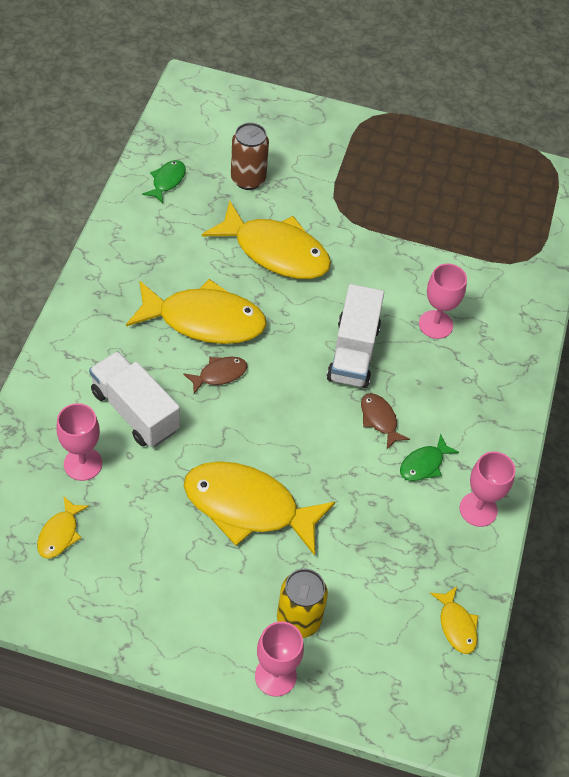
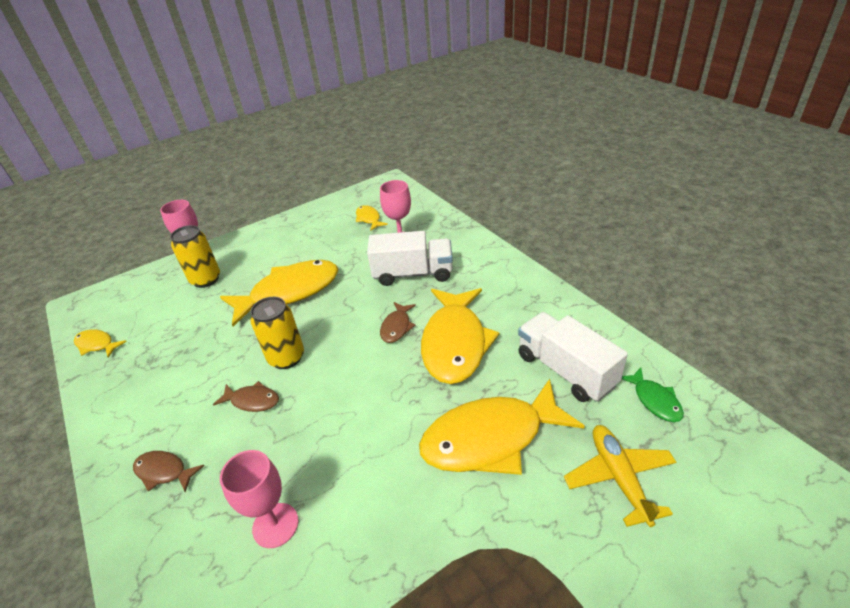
camera: 140 degrees right, 15 degrees down
(204, 320) = (455, 343): yellow fish -> yellow fish turned 45 degrees counterclockwise
(248, 179) = (619, 477): brown can -> yellow plane
(322, 433) = (286, 358): none -> yellow can
(353, 352) = (324, 425): white truck -> white truck (565, 370)
(424, 464) = (189, 404): green fish -> none
(475, 422) = (164, 472): none -> brown fish
(478, 509) = (119, 413): pink goblet -> none

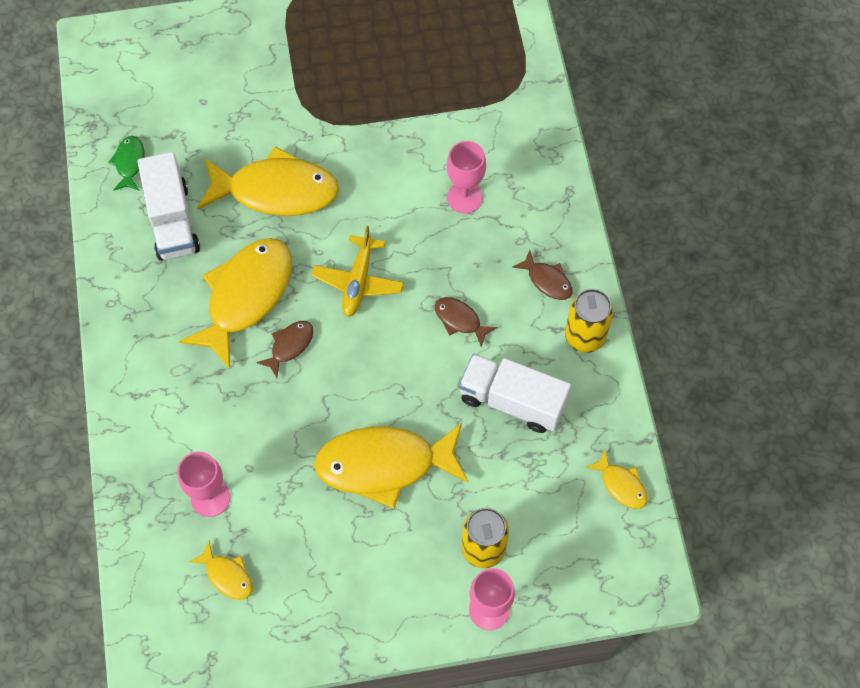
camera: 160 degrees left, 25 degrees up
(286, 358) = (415, 359): yellow can -> yellow can (585, 336)
(369, 219) = (227, 575): yellow fish -> yellow fish turned 45 degrees counterclockwise
(413, 274) = (230, 422): white truck -> white truck (512, 401)
(619, 477) = (208, 124): yellow plane -> yellow plane (358, 281)

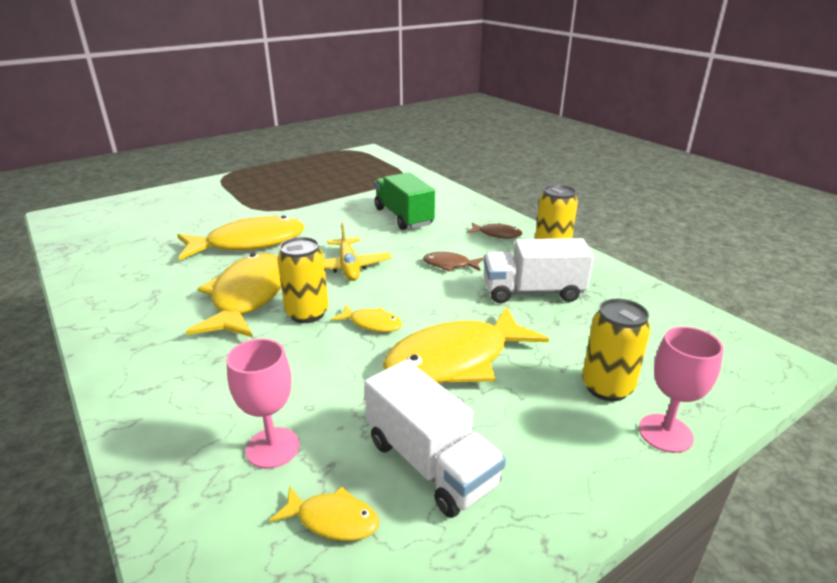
camera: 25 degrees left, 35 degrees down
(129, 163) = (104, 257): green fish -> none
(172, 221) = (156, 275): white truck -> white truck (430, 463)
(290, 346) = (307, 313): brown fish -> yellow can
(464, 197) = (403, 217): pink goblet -> green truck
(621, 485) = (671, 310): yellow fish -> yellow fish (372, 324)

